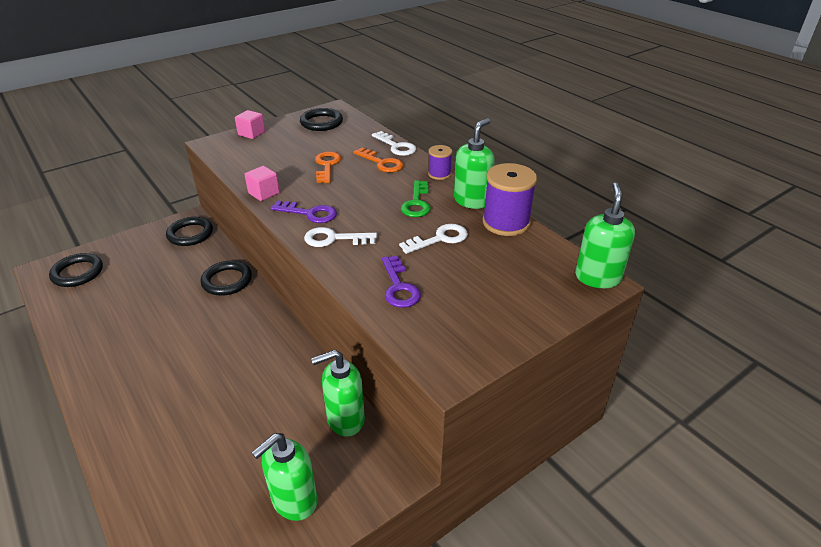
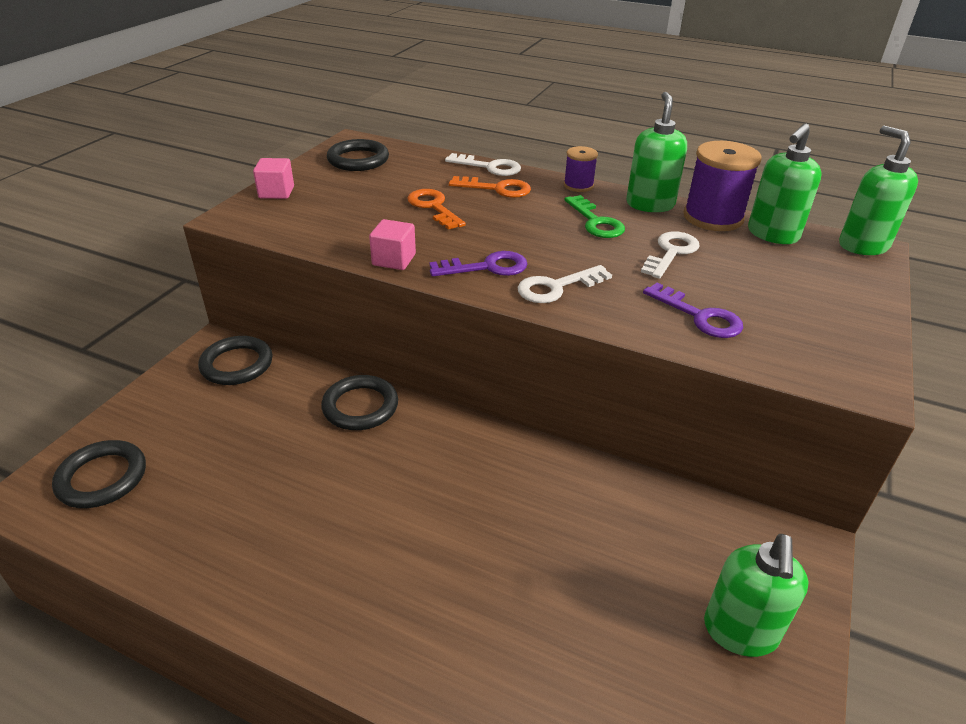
camera: 30 degrees left, 0 degrees up
(345, 419) = (690, 511): green soap dispenser -> green soap dispenser (772, 235)

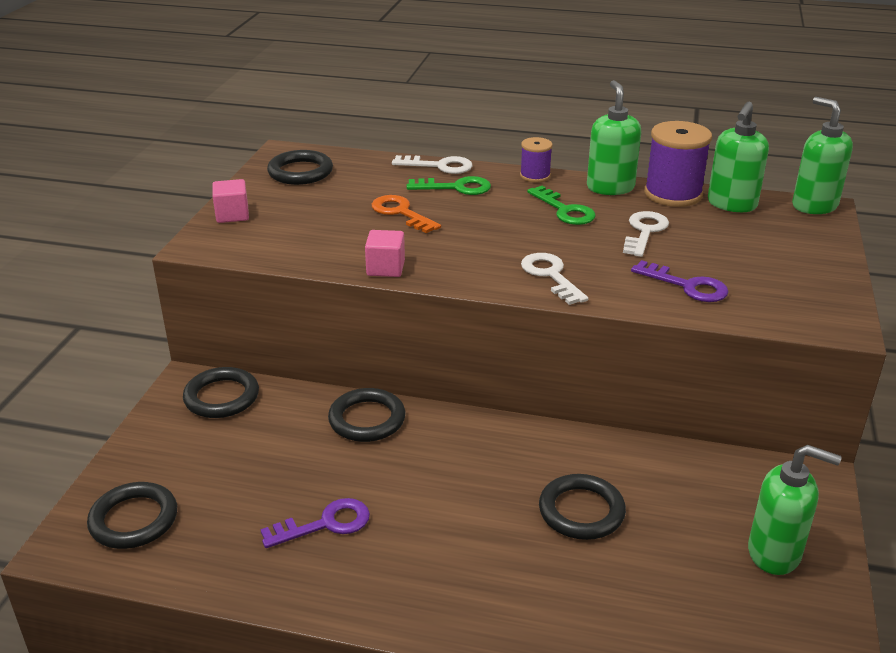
camera: 10 degrees left, 5 degrees down
(487, 267) = (478, 265): purple key -> purple key (325, 524)
(497, 189) = (456, 187): orange key -> green key
(539, 542) = (581, 511): none -> black ring
(556, 287) = (550, 276): white key -> white key turned 105 degrees clockwise
(740, 632) = (774, 553): green soap dispenser -> green soap dispenser turned 75 degrees counterclockwise

